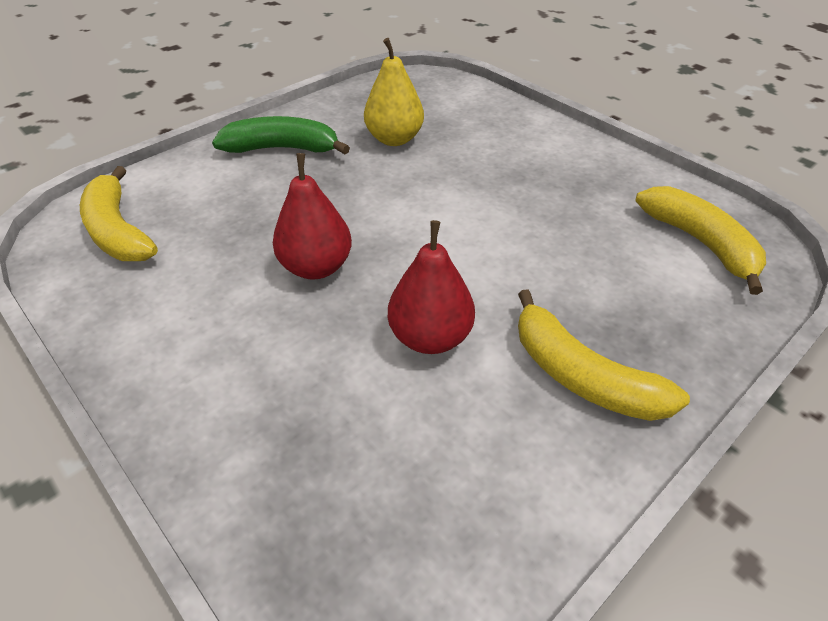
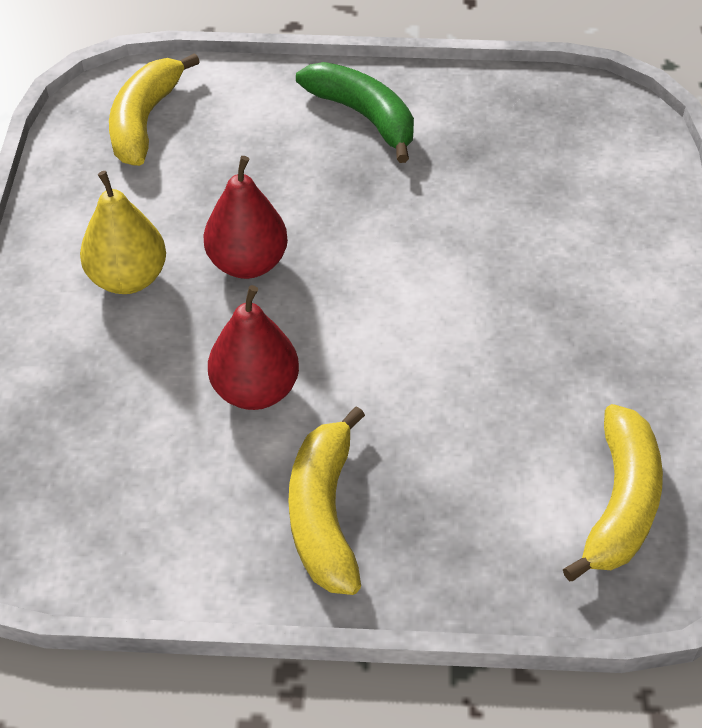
camera: 45 degrees right, 5 degrees up
(394, 139) = (482, 173): yellow pear -> yellow pear (128, 278)

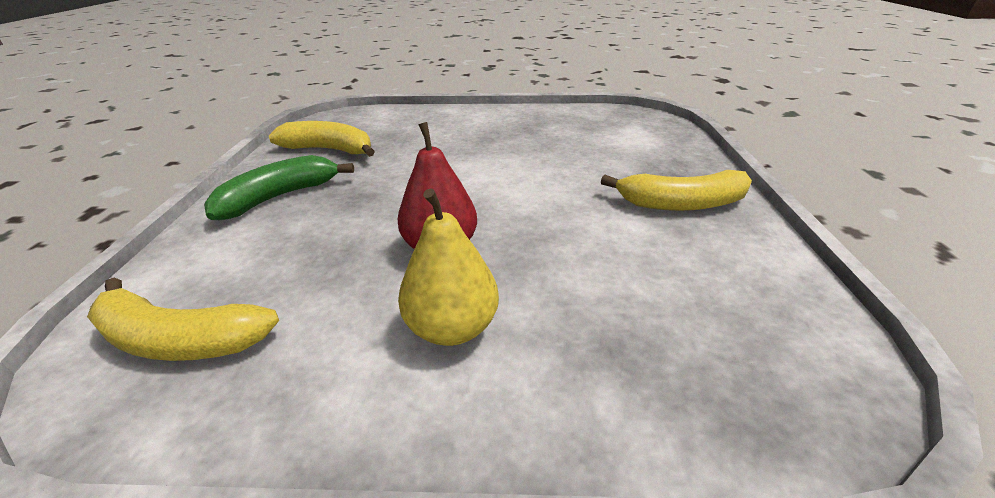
camera: 90 degrees left, 15 degrees down
(255, 390) = (583, 236): red pear -> none
(620, 503) = (622, 126): yellow banana -> yellow banana (329, 150)

